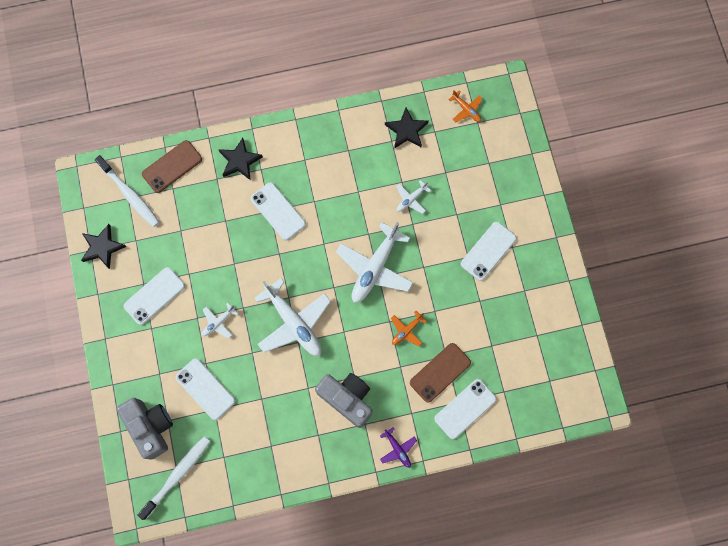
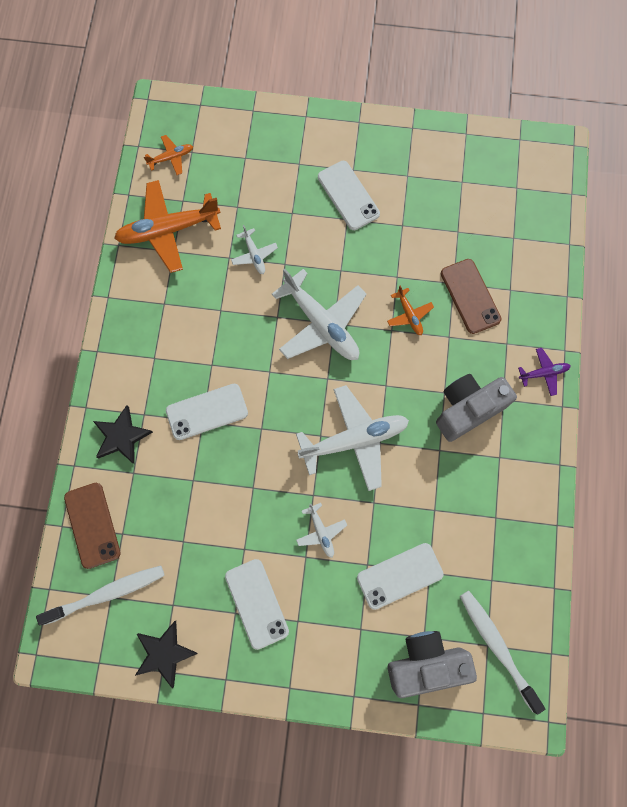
camera: 70 degrees left, 0 degrees up
(406, 130) = (168, 230): black star -> orange plane
(465, 409) = (520, 284): white phone -> none

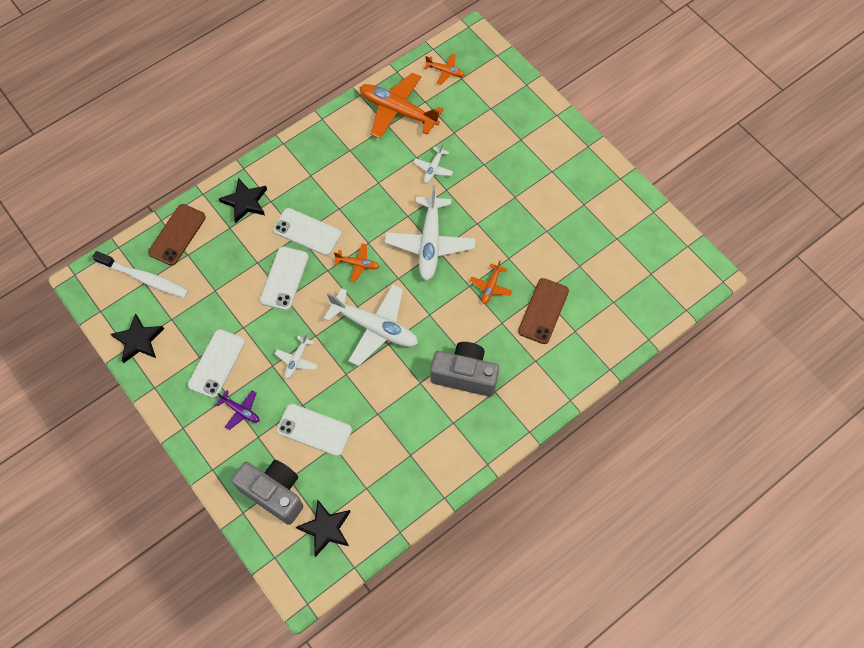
camera: 45 degrees right, 10 degrees down
(281, 399) = (358, 264): none -> orange plane
(348, 195) = (531, 184): white phone -> white phone (284, 278)
(497, 646) = (326, 529): white toothbrush -> black star
(543, 373) = (539, 400): purple plane -> purple plane (241, 411)

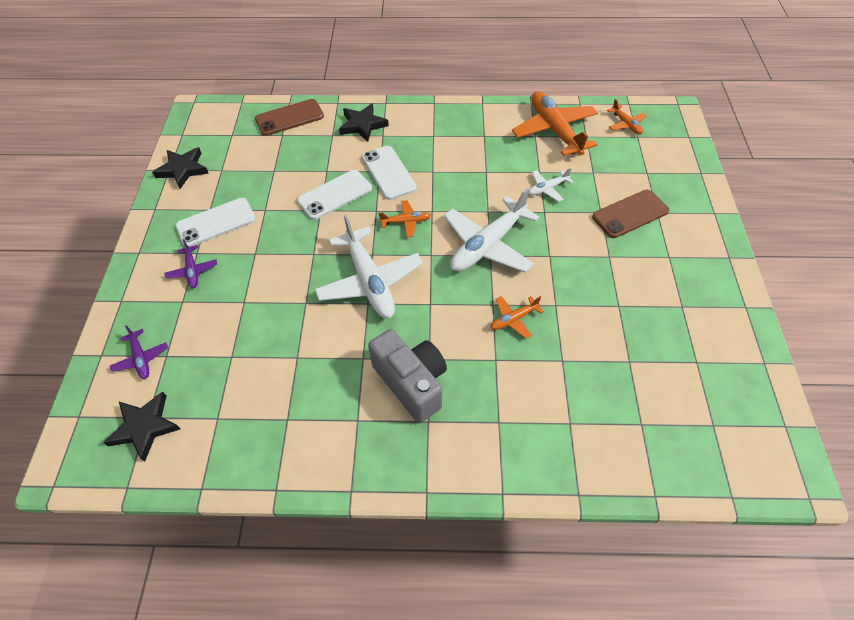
camera: 40 degrees right, 10 degrees down
(144, 278) = (235, 132): white toothbrush -> none
(274, 493) = (141, 358): grey camera -> purple plane
(296, 360) = (277, 263): white plane -> none
(314, 430) = (230, 330): white phone -> none
(358, 264) = (406, 222): orange plane -> orange plane turned 60 degrees counterclockwise
(543, 311) = (550, 378): brown phone -> brown phone (630, 214)

